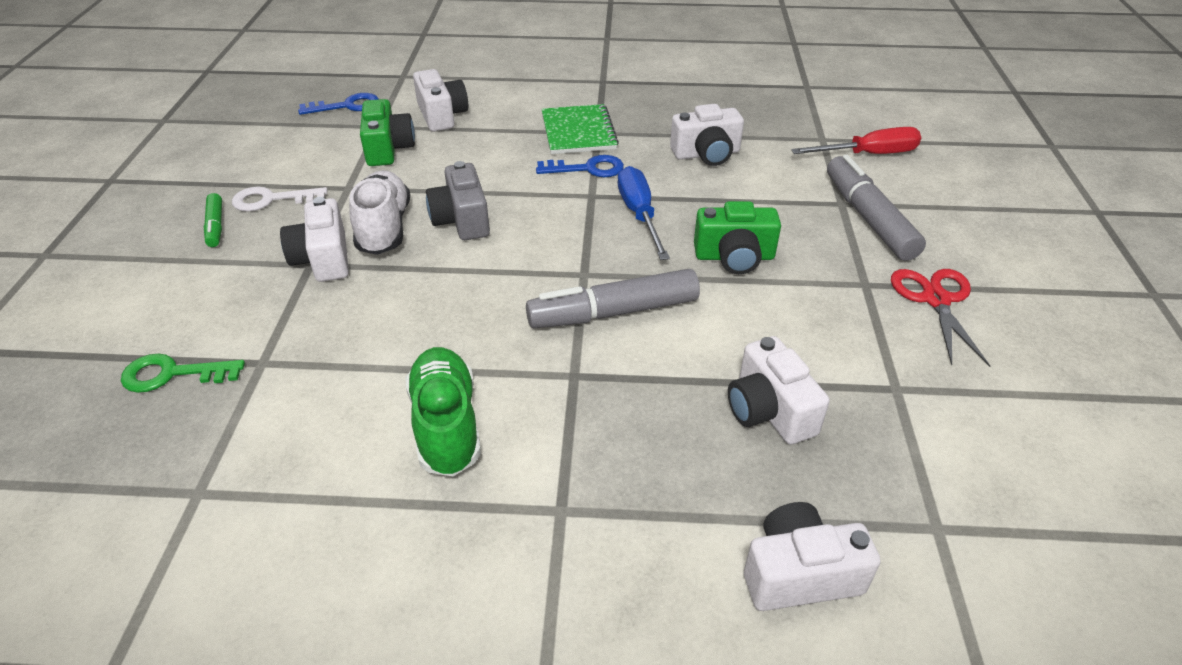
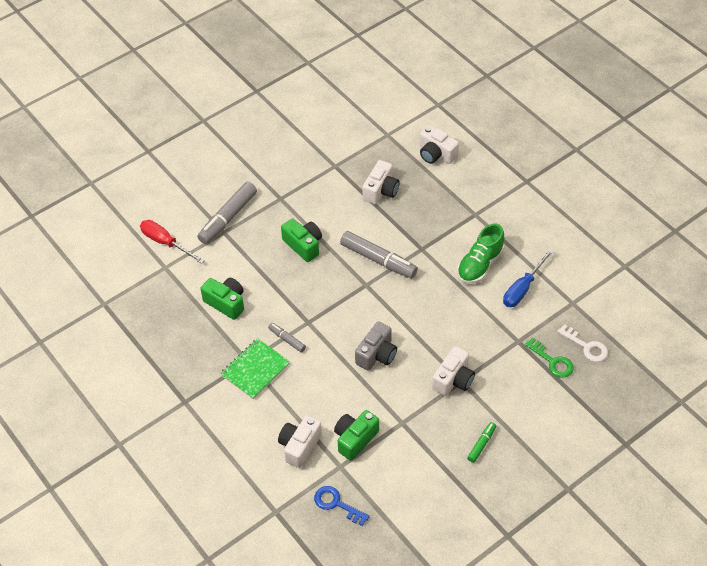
camera: 130 degrees left, 10 degrees up
(271, 200) = (443, 444): white key -> white key (586, 346)
(384, 228) = (413, 378): white shoe -> none
(588, 169) = (287, 339): blue key -> grey marker
(639, 214) = (305, 294): blue screwdriver -> blue screwdriver (523, 288)
(706, 154) = (226, 303): white camera -> green camera
(936, 299) = (270, 175): red scissors -> none

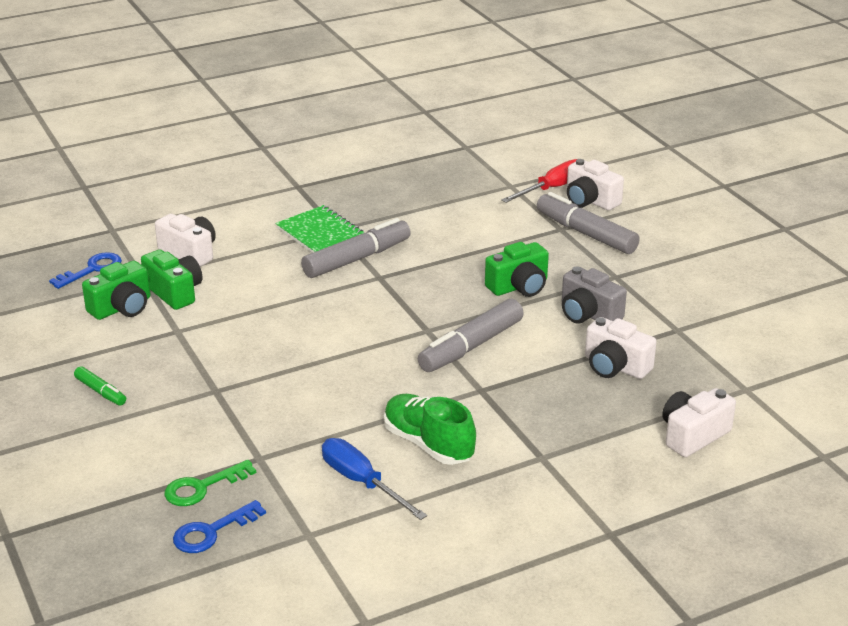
camera: 100 degrees right, 20 degrees down
(226, 303) = (436, 222): green camera -> green camera (122, 307)
(287, 339) = (357, 259): grey marker -> grey marker, size x1.96
(377, 354) = (298, 324): grey camera -> grey camera (588, 314)
(453, 380) = (221, 384): white camera -> white camera (590, 201)
(586, 346) = (211, 532): white key -> blue key

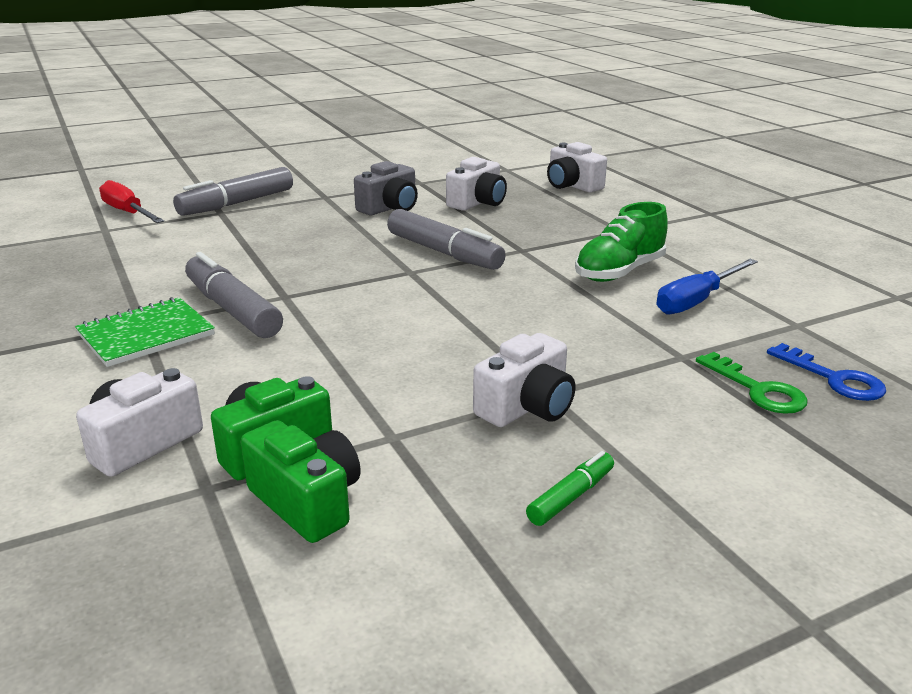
camera: 90 degrees left, 5 degrees down
(92, 269) = (145, 558): blue key -> none
(519, 286) = (331, 231): green camera -> none
(590, 201) = (169, 200): white camera -> white camera (527, 407)

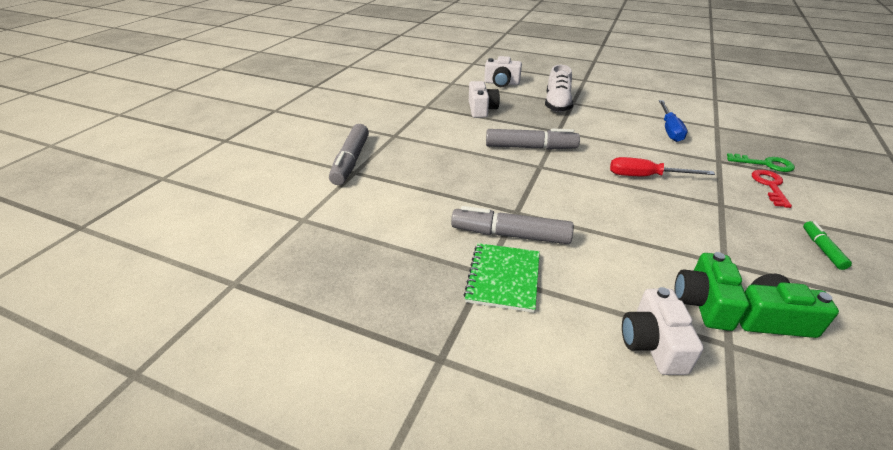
camera: 40 degrees left, 10 degrees up
(128, 213) = (290, 199): red screwdriver -> red screwdriver (646, 176)
(390, 208) = (446, 129): grey camera -> none
(527, 407) = (729, 216): white camera -> none
(593, 226) = (557, 104): none -> white shoe
(619, 272) = (617, 127): green shoe -> none
(689, 411) = (770, 186): none -> red key
(834, 379) = (771, 147): blue key -> none

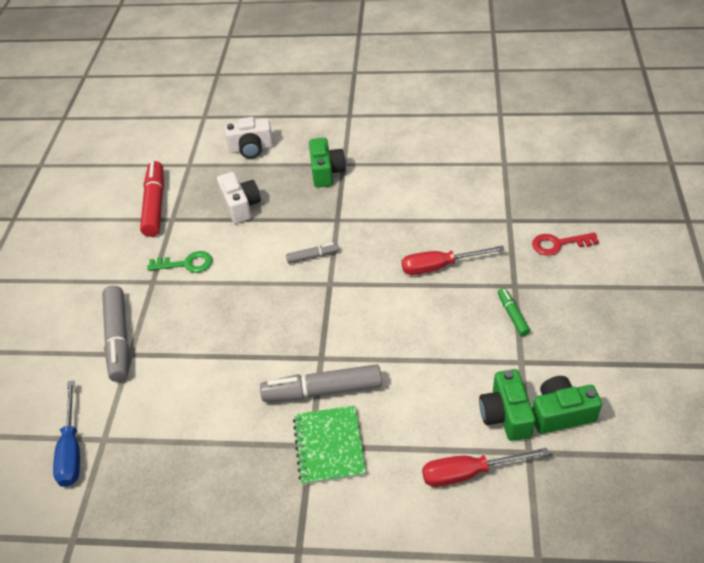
camera: 15 degrees left, 10 degrees up
(417, 97) = (155, 204): none -> red marker
(530, 147) = (313, 256): grey marker -> grey marker, size x0.51
(557, 104) = (326, 172): white shoe -> green camera
(652, 344) = (469, 472): white camera -> red screwdriver
(669, 130) = (455, 183): blue screwdriver -> blue screwdriver (71, 449)
(765, 164) = (554, 212): green key -> green key (186, 264)
(770, 186) = (558, 244): red key -> red key turned 90 degrees counterclockwise
(822, 249) = (603, 317): green marker -> green marker (512, 315)

